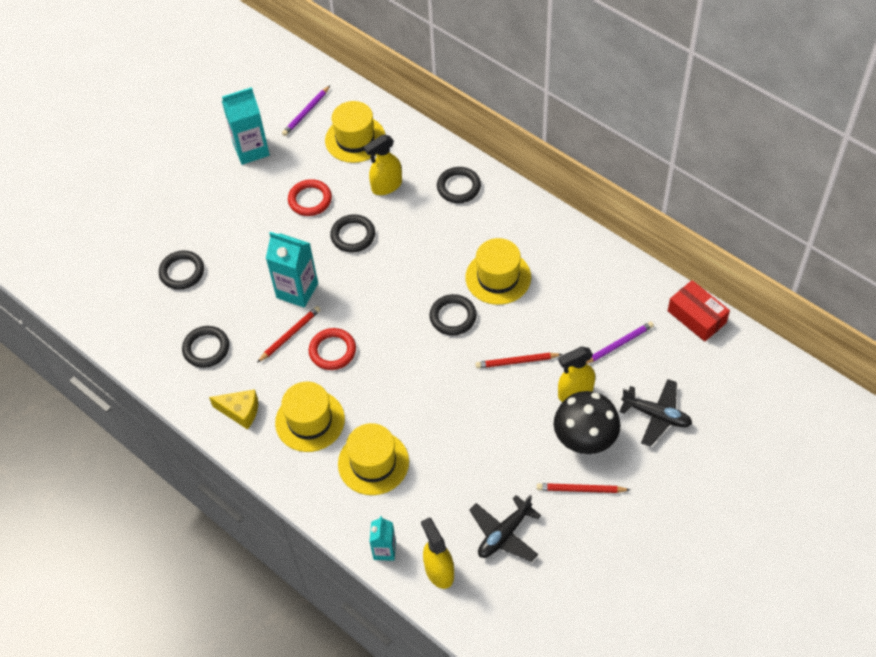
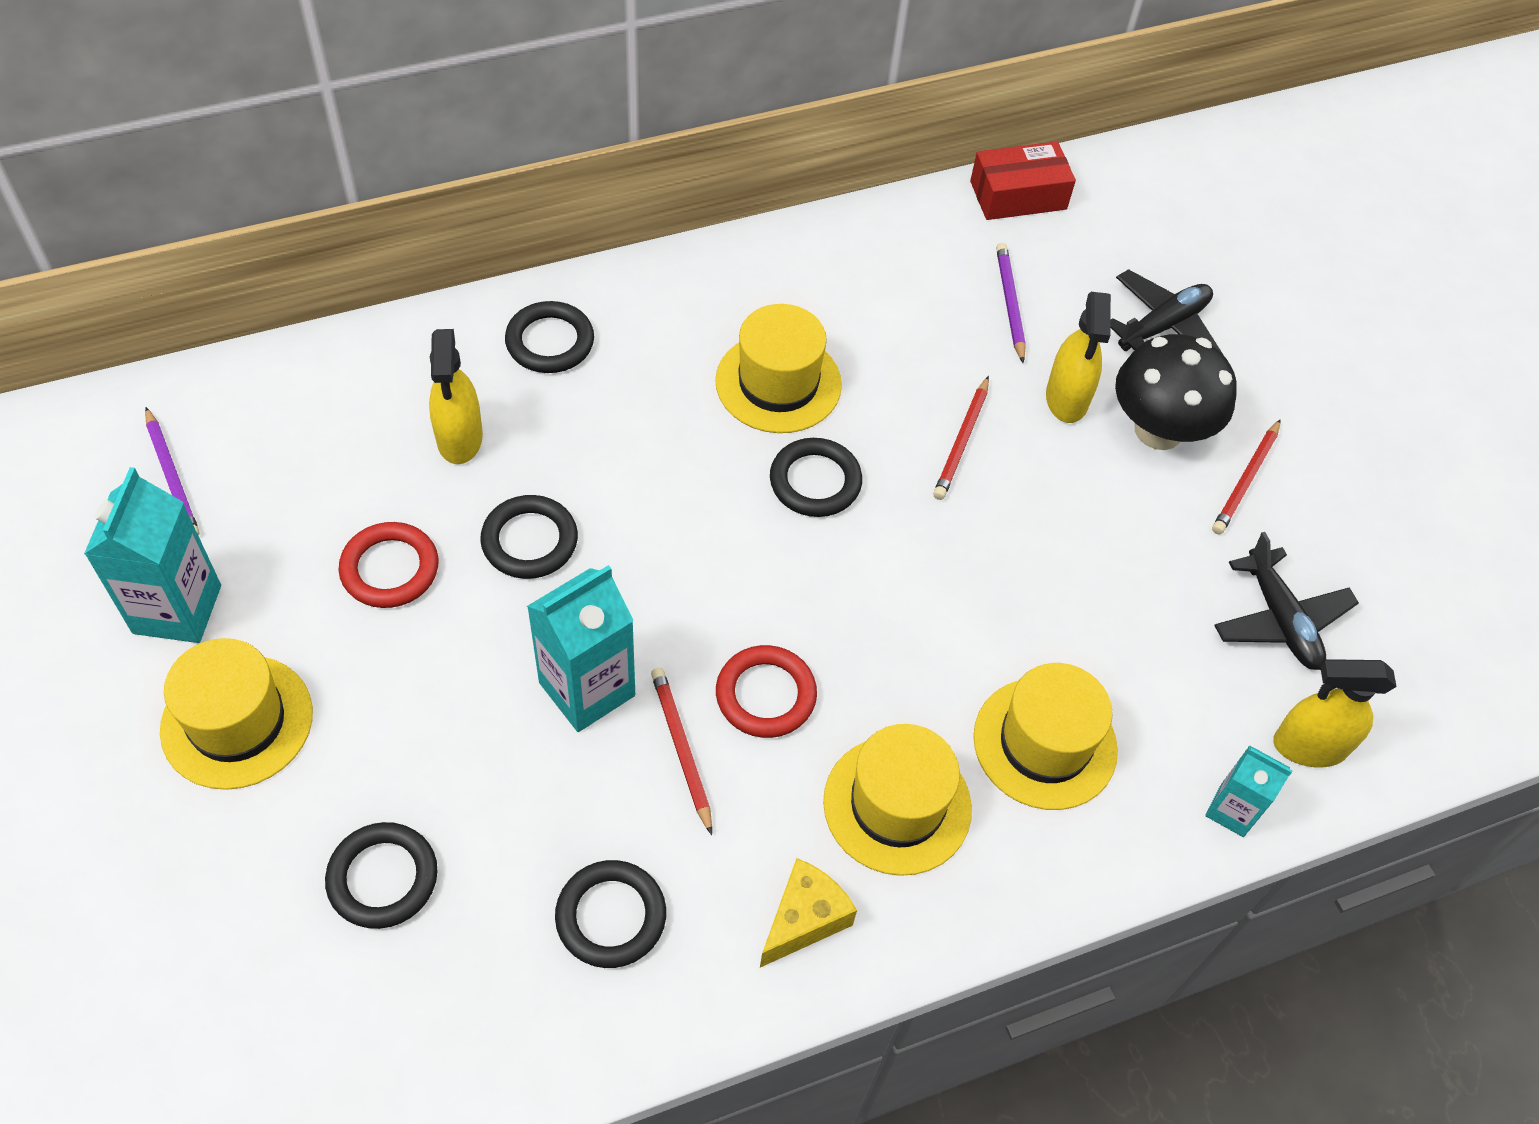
camera: 70 degrees left, 0 degrees up
(355, 139) = (310, 432): yellow hat -> yellow hat (237, 721)

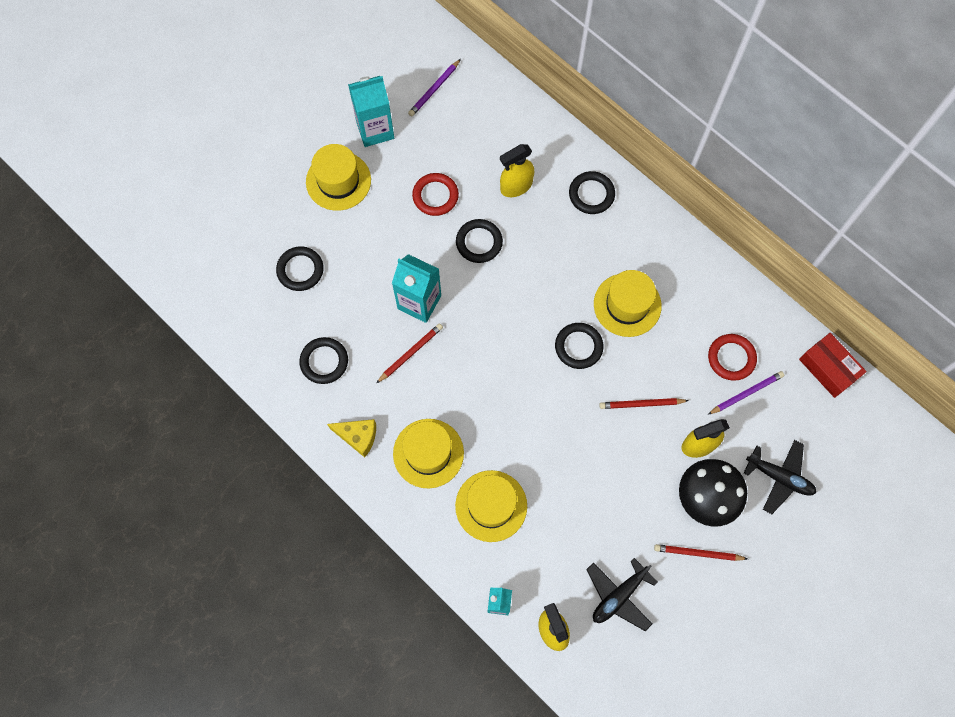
camera: 70 degrees right, 15 degrees up
(765, 695) = (453, 375): red ring -> red ring (731, 358)

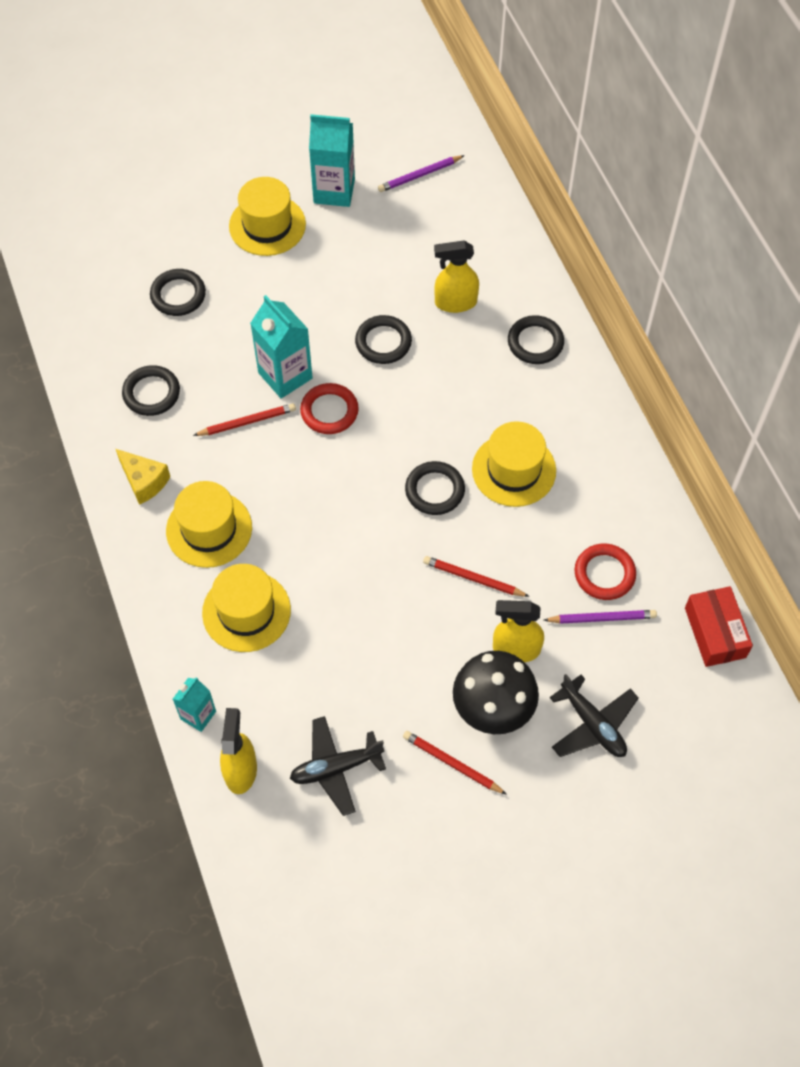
camera: 25 degrees right, 10 degrees down
(435, 196) = (362, 278): red ring -> red ring (329, 411)

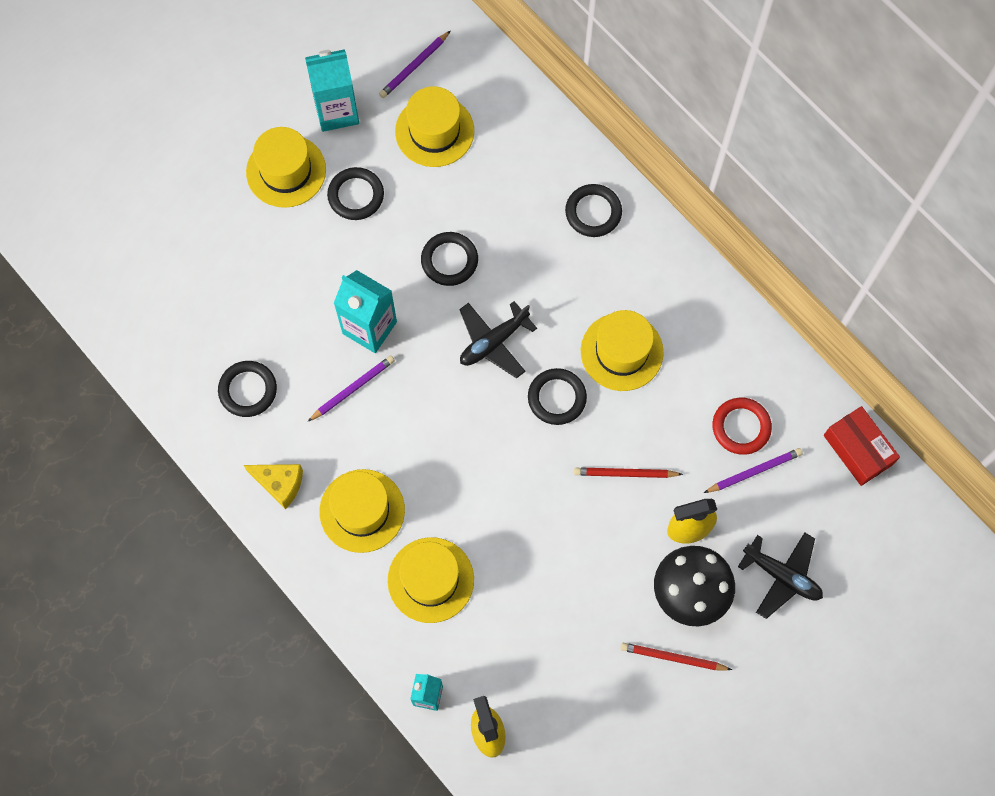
camera: 20 degrees left, 10 degrees up
(178, 295) = (229, 276): black ring -> black ring (356, 195)
(247, 422) = (353, 388): red pencil -> purple pencil
(329, 411) = (426, 350): red ring -> none
(336, 768) = (572, 700): black plane -> black plane (493, 342)
(415, 232) = (434, 131): none -> yellow hat
(455, 302) = (502, 195): yellow spray bottle -> none

